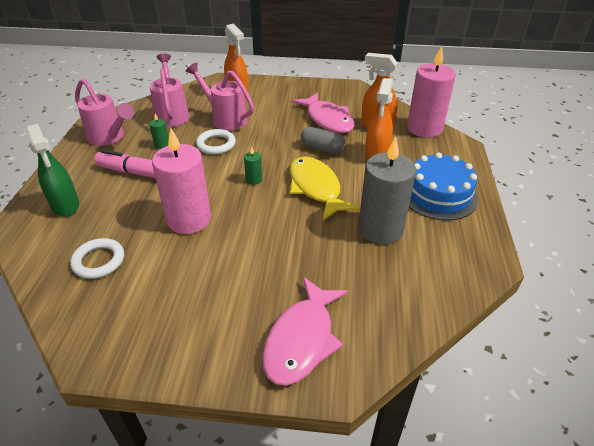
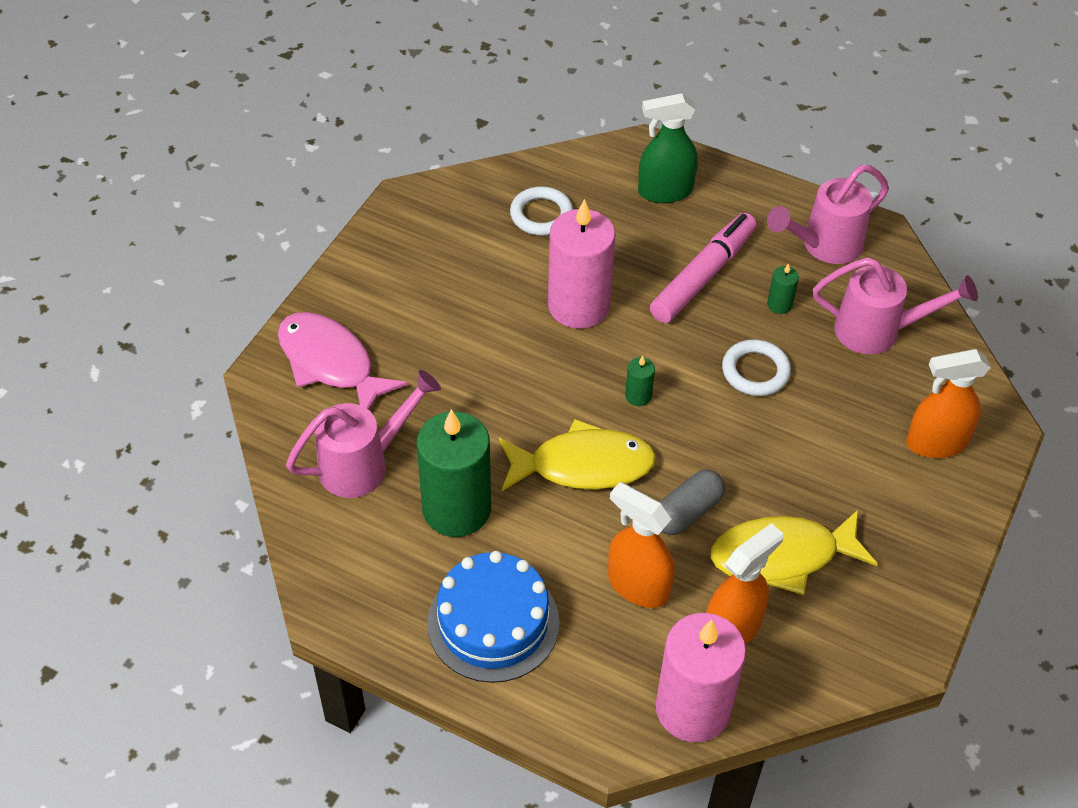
camera: 110 degrees right, 10 degrees up
(225, 119) = (837, 401): pink watering can -> pink watering can (363, 464)
(327, 119) = (782, 556): pink fish -> yellow fish
(380, 229) = (456, 509): grey candle -> green candle

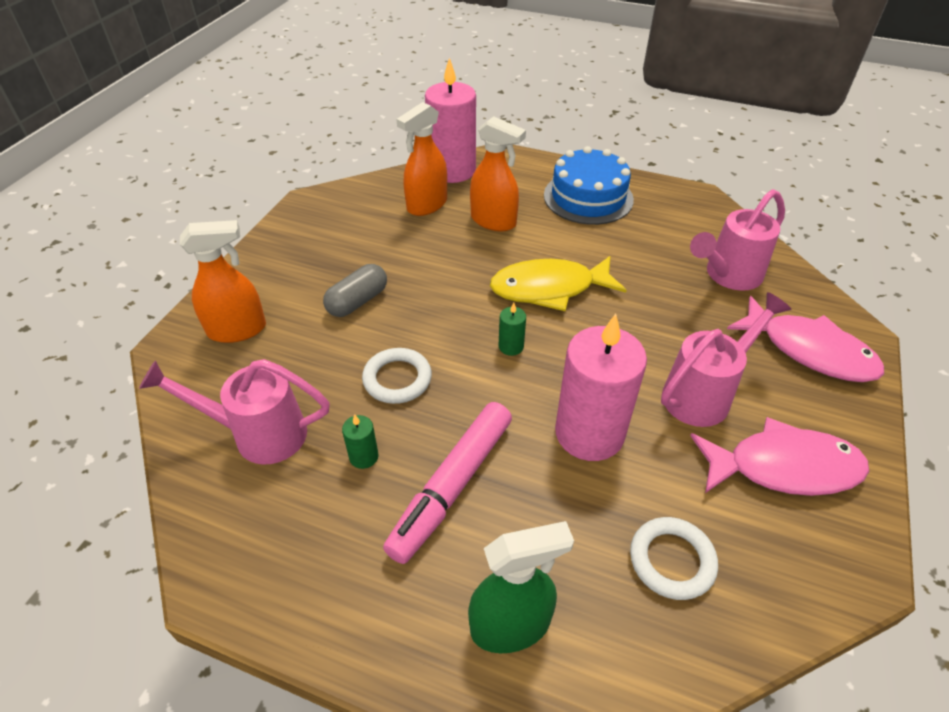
camera: 175 degrees right, 5 degrees down
(422, 265) = (783, 467): none -> pink fish
(456, 509) = (640, 253): green candle -> none
(687, 512) = (460, 265): grey capsule -> grey capsule (357, 301)
(782, 556) = (387, 244): yellow fish -> none
(824, 246) = (294, 549): pink watering can -> pink watering can (703, 394)

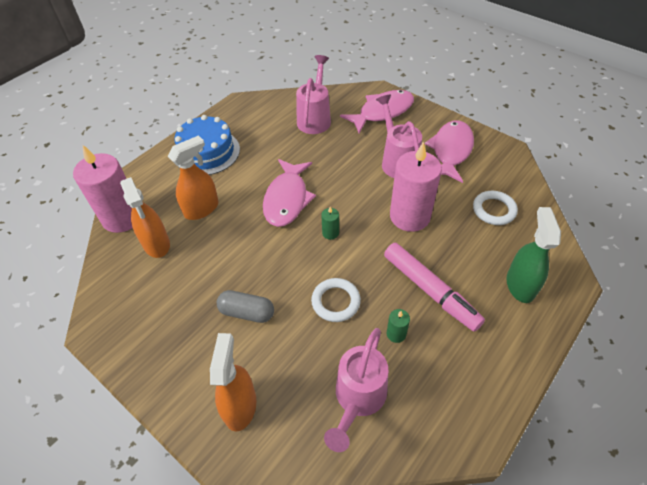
camera: 70 degrees left, 5 degrees up
(357, 301) = (247, 312): grey capsule -> grey capsule turned 45 degrees counterclockwise
(549, 288) = (287, 199): yellow fish -> pink fish
(728, 276) = (315, 118): pink watering can -> pink watering can turned 150 degrees counterclockwise

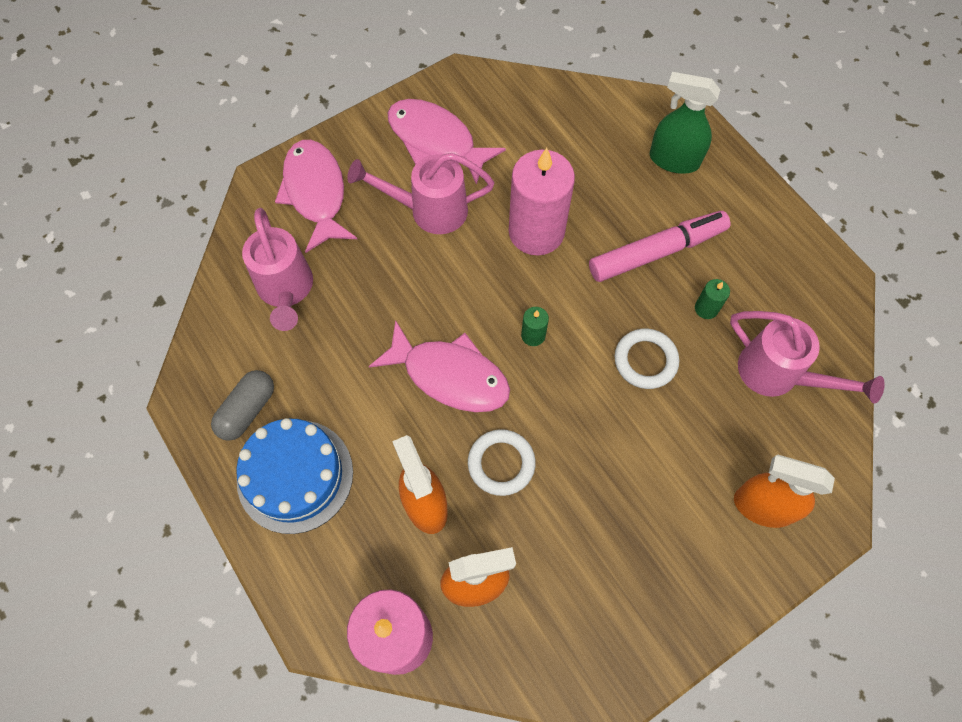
camera: 75 degrees left, 15 degrees up
(247, 312) = (634, 473): grey capsule -> grey capsule (247, 410)
(315, 118) = (286, 290): pink watering can -> pink watering can turned 135 degrees counterclockwise
(494, 210) = (557, 137): white ring -> white ring (501, 463)

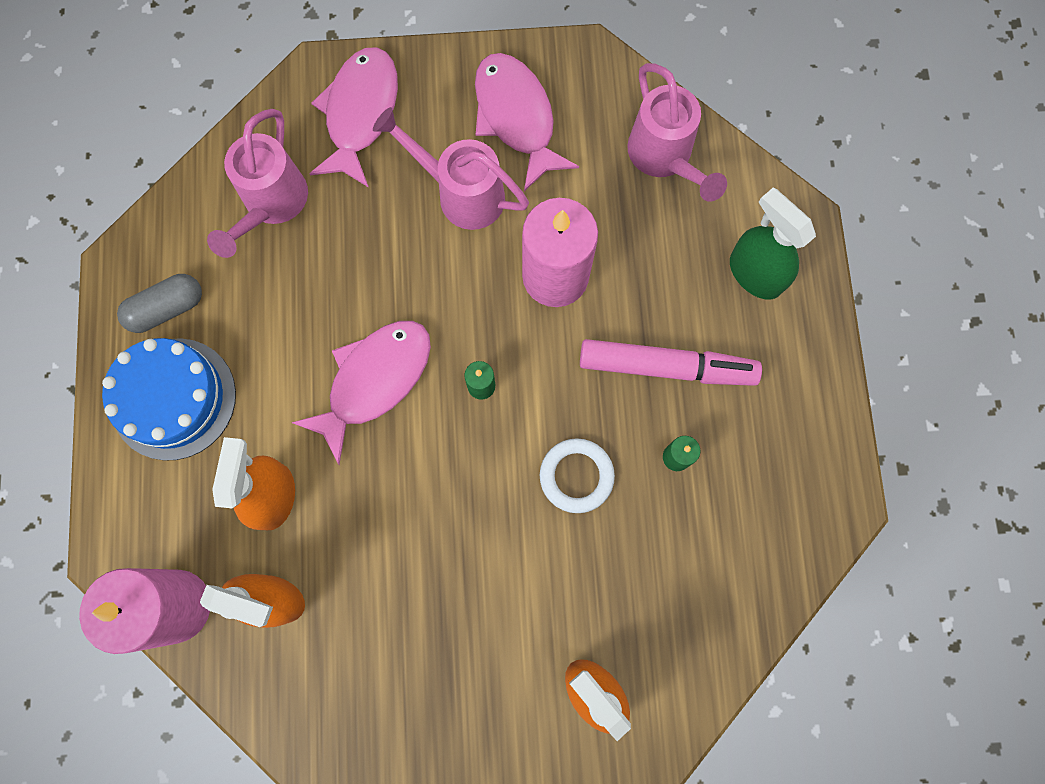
camera: 30 degrees right, 10 degrees up
(449, 375) = (374, 381): pink fish -> pink fish turned 105 degrees counterclockwise
(501, 463) = (368, 498): white ring -> none
(778, 374) = (702, 569): pink watering can -> pink watering can (664, 158)

